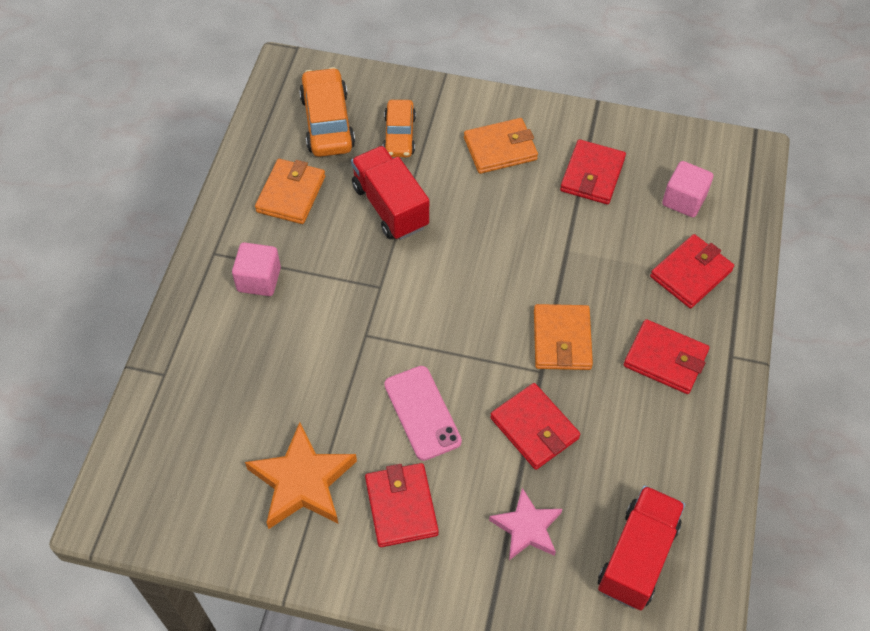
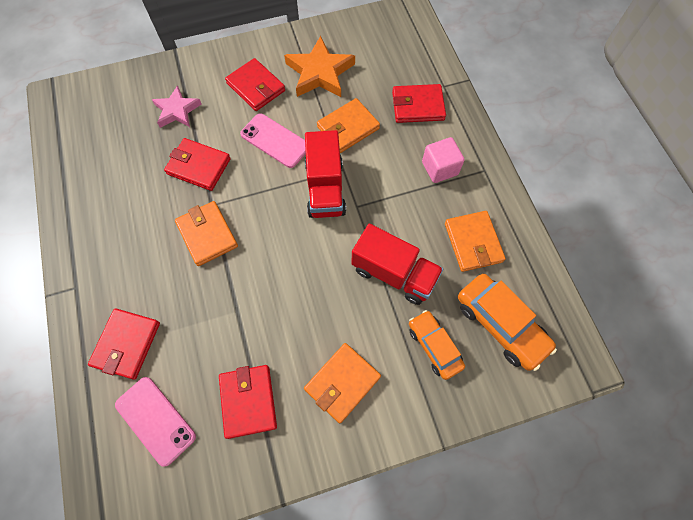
camera: 150 degrees right, 10 degrees up
(323, 382) = (348, 128): none -> orange wallet
(637, 556) = (104, 126): red truck -> red truck (325, 188)
(665, 359) = (125, 259): red wallet -> red wallet (417, 106)
(684, 200) = (155, 420): pink cube -> pink phone

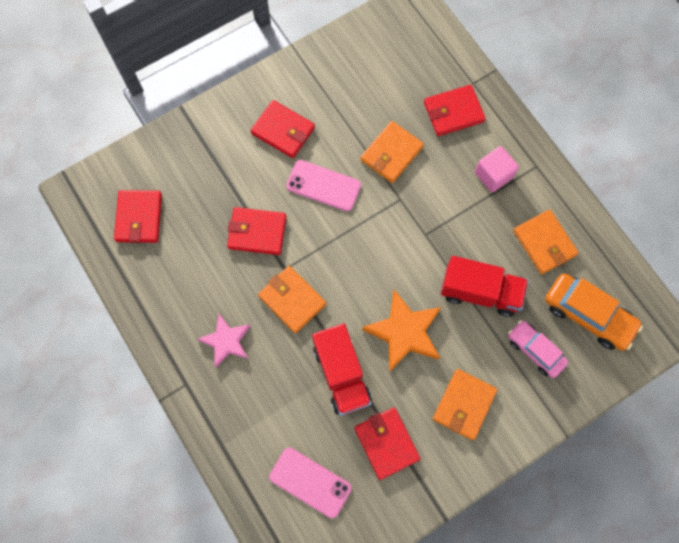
camera: 15 degrees left, 5 degrees up
(127, 344) = (257, 423): red wallet -> red wallet (139, 218)
(177, 110) = (211, 177): pink star -> pink star (226, 341)
(320, 73) = (343, 98): orange star -> orange star (404, 332)
(325, 188) = (389, 224): red truck -> red truck (341, 374)
(434, 346) = (535, 350): orange car -> pink car

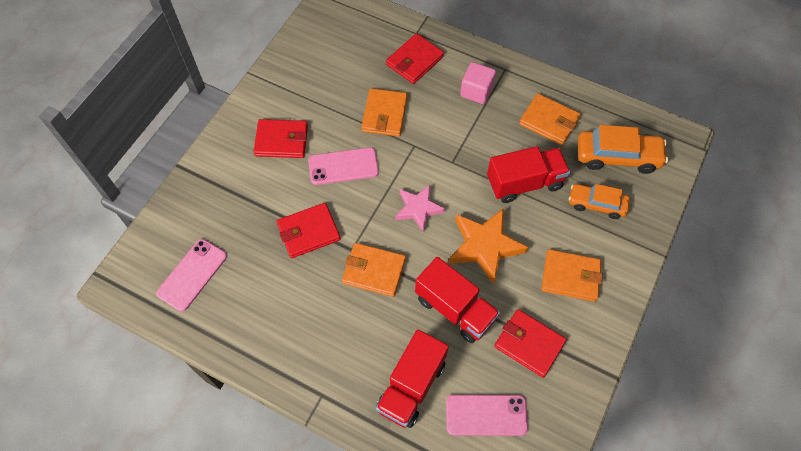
camera: 30 degrees left, 10 degrees down
(139, 218) = (192, 275): red wallet -> pink phone
(226, 341) = (337, 337): pink star -> pink star (418, 209)
(263, 420) = (411, 386): none -> red truck
(464, 405) = (570, 277): orange wallet -> orange wallet turned 75 degrees counterclockwise
(535, 350) = (596, 204): pink car -> orange car

